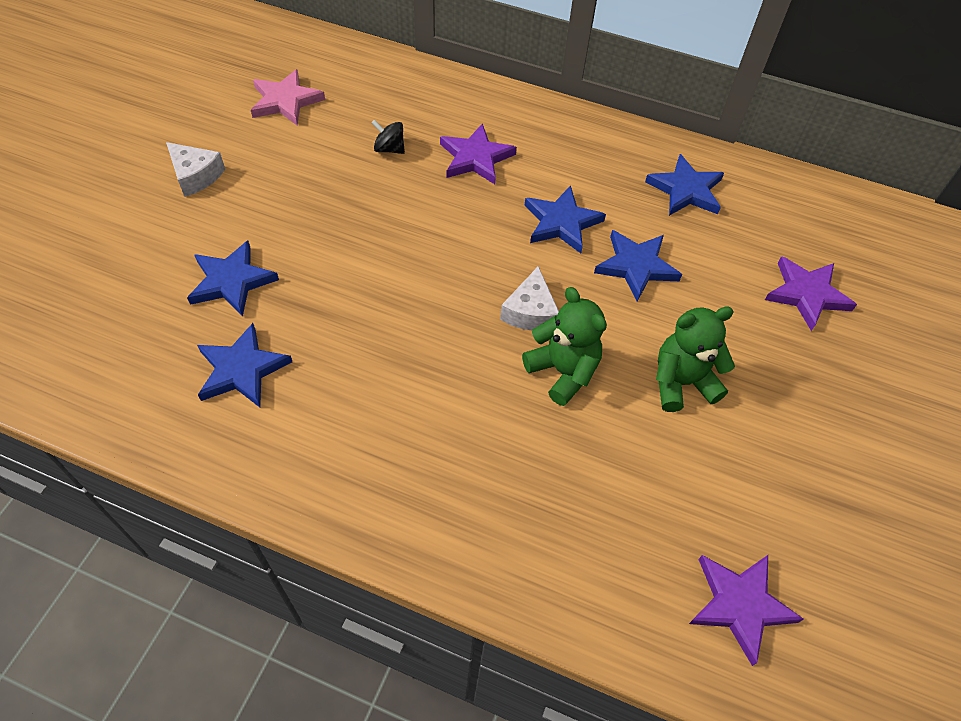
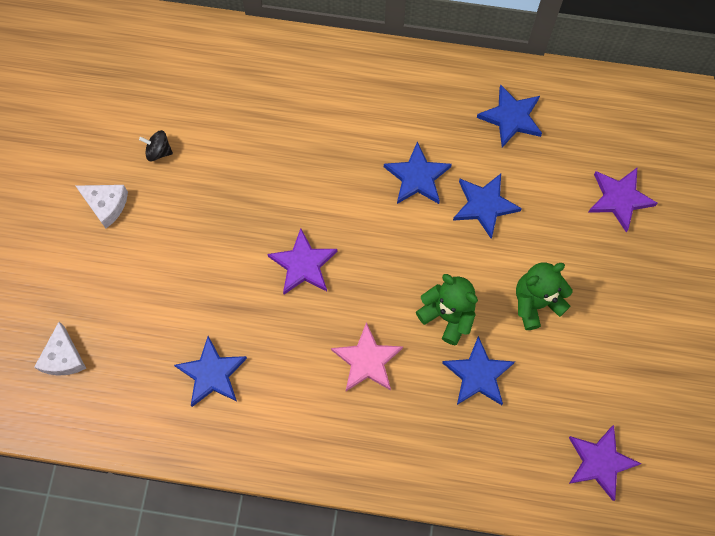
camera: 10 degrees left, 15 degrees up
(231, 281) = (175, 299): blue star -> blue star (478, 374)
(285, 101) = (151, 105): pink star -> pink star (367, 360)
(389, 149) = (257, 136): black spinning top -> black spinning top (158, 151)
(476, 158) = (331, 127): purple star -> purple star (303, 264)
(530, 311) = (412, 269): white cheese -> white cheese (63, 357)

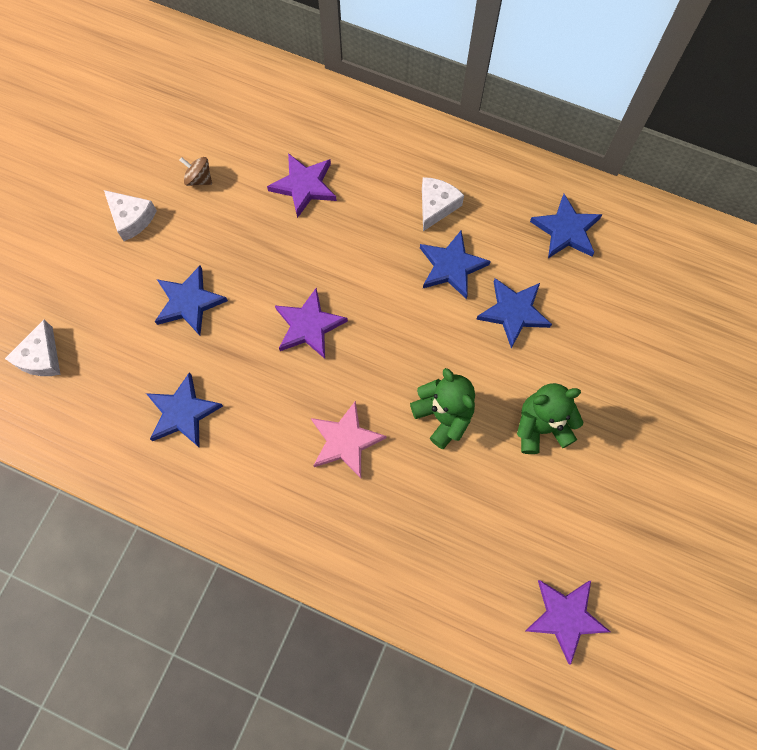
camera: 15 degrees right, 0 degrees up
(158, 151) = (199, 179): black spinning top -> brown spinning top
(388, 123) = (436, 206): none -> white cheese
(478, 374) = (458, 486): blue star -> blue star (189, 302)
(619, 199) = (660, 340): purple star -> purple star (304, 186)

